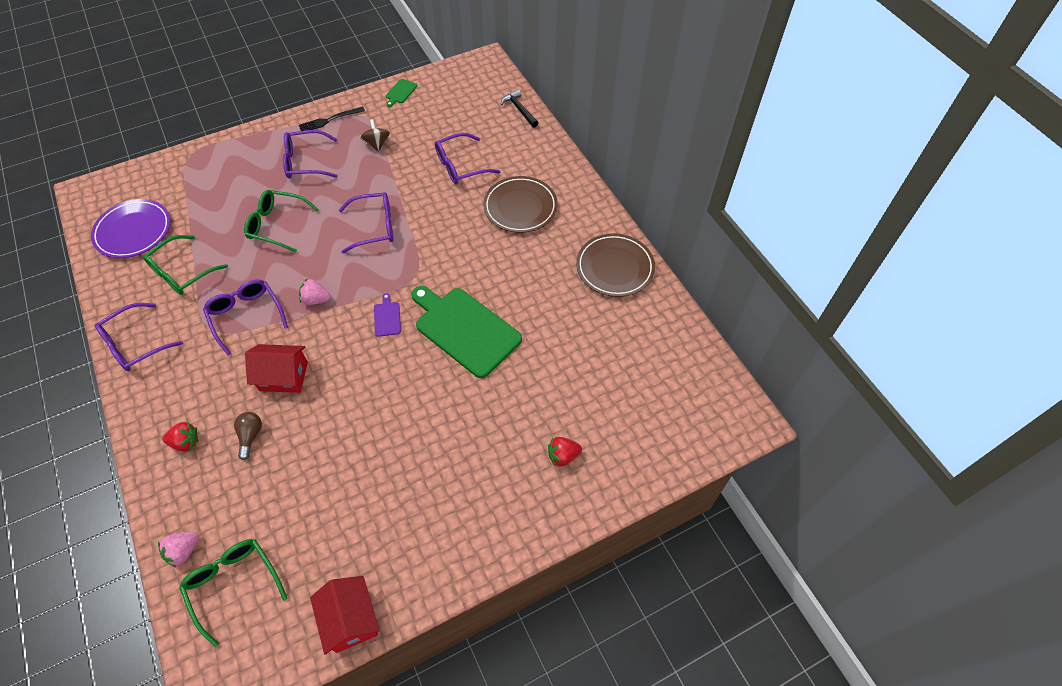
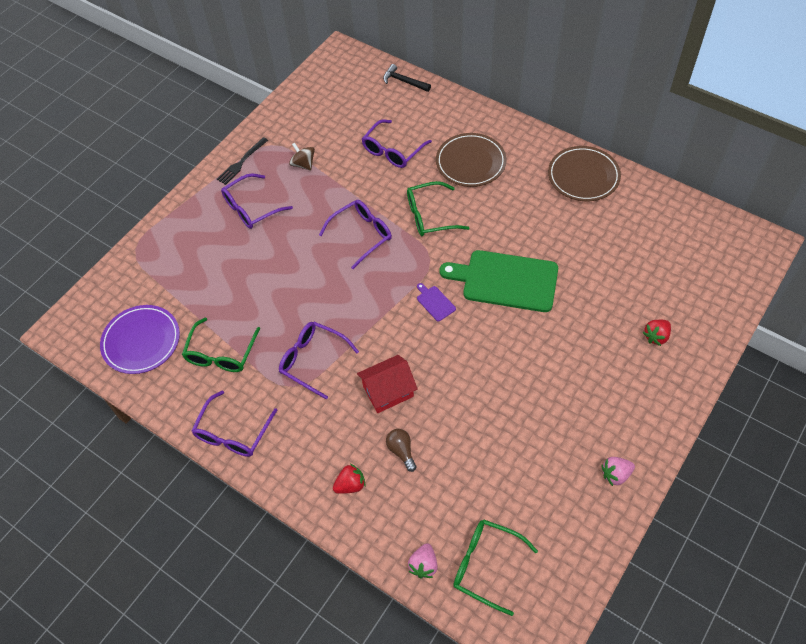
camera: 25 degrees left, 0 degrees up
(277, 225) = (273, 273): green glasses -> green glasses (429, 216)
(316, 299) = (362, 318): pink strawberry -> pink strawberry (615, 474)
(350, 619) = (596, 537): red house -> none
(400, 92) = (286, 110): green cutting board -> none

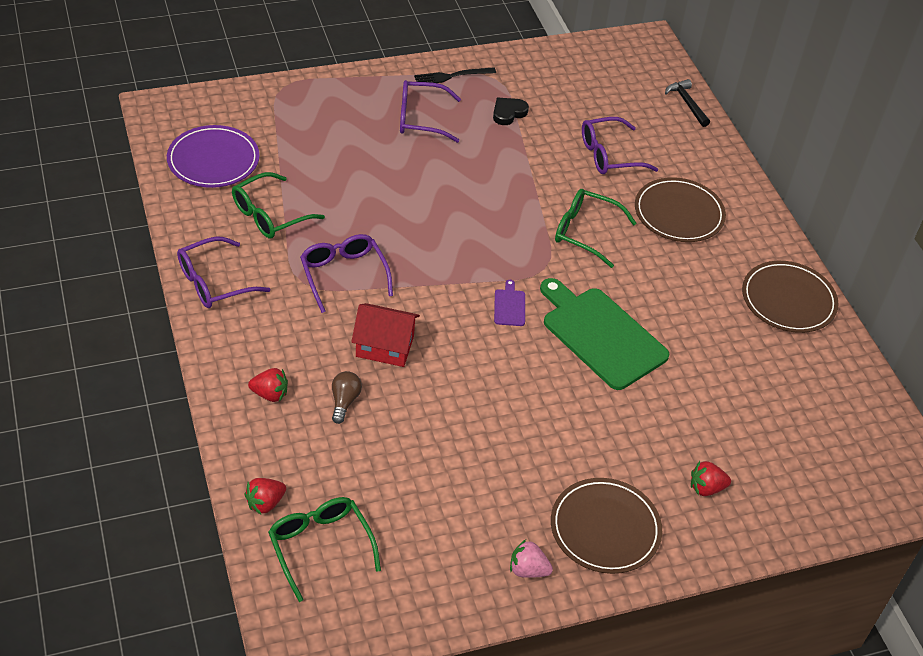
camera: 30 degrees right, 10 degrees down
(303, 164) = (508, 113): brown spinning top -> black heart
(362, 235) = (500, 205): purple glasses -> none
(423, 565) = (265, 503): pink strawberry -> red strawberry
(630, 410) = (605, 528): none -> brown plate

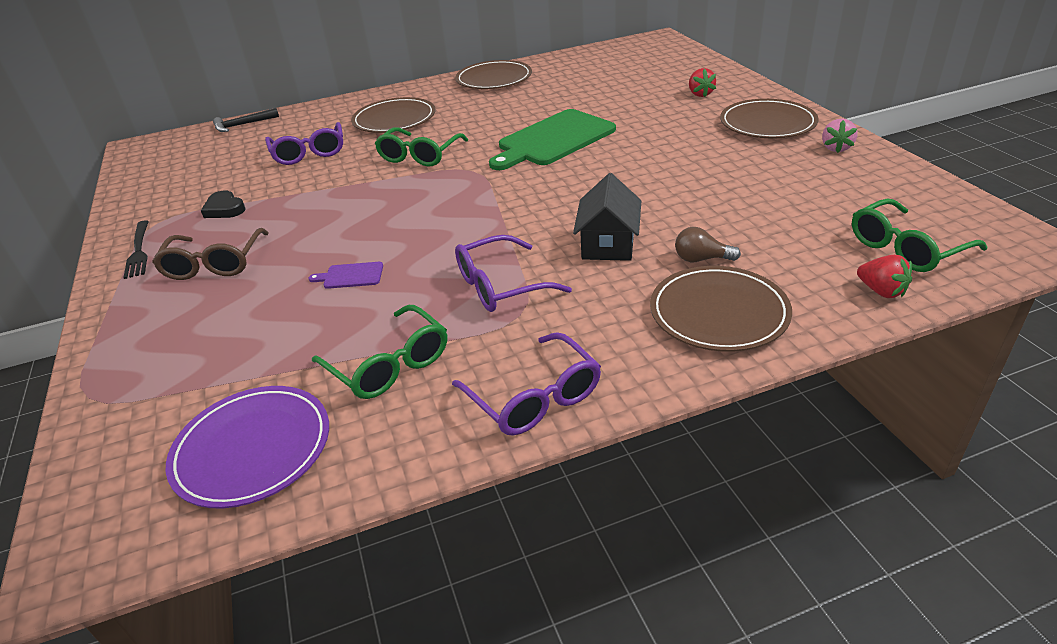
camera: 85 degrees left, 10 degrees down
(270, 394) = (718, 313): red strawberry -> brown plate
(384, 346) = (608, 244): red house -> black house
(420, 118) = (214, 264): purple glasses -> brown glasses
(509, 306) = (528, 182): purple cutting board -> purple cutting board (351, 276)

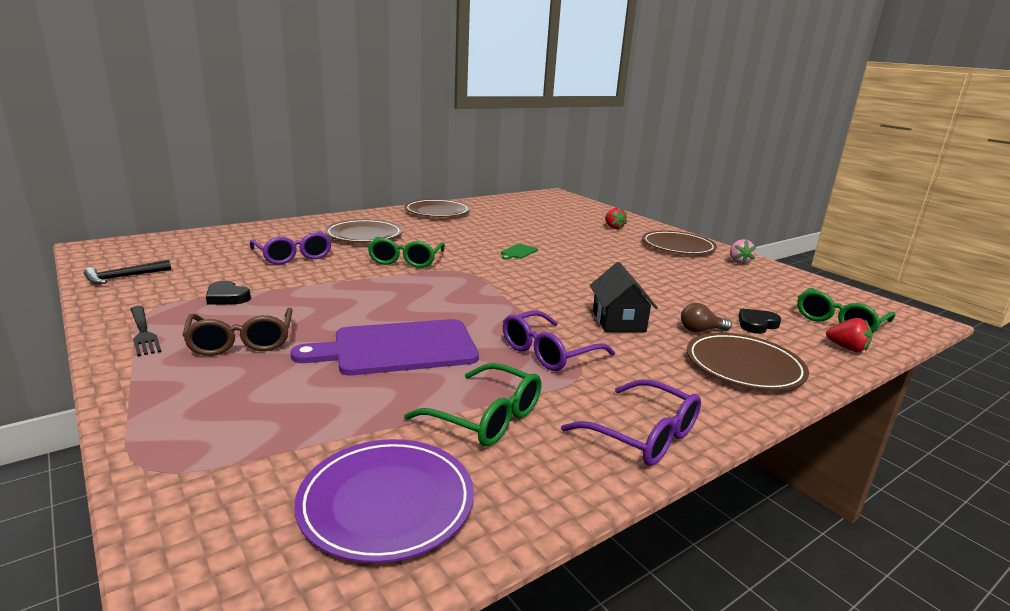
camera: 20 degrees left, 15 degrees down
(243, 125) = (209, 234): black hammer -> black hammer (124, 277)
(351, 276) = (398, 348): purple cutting board -> purple cutting board, size x2.47
(553, 139) = (518, 252): green cutting board -> green cutting board, size x0.41
(783, 251) = (756, 324): none -> black heart

